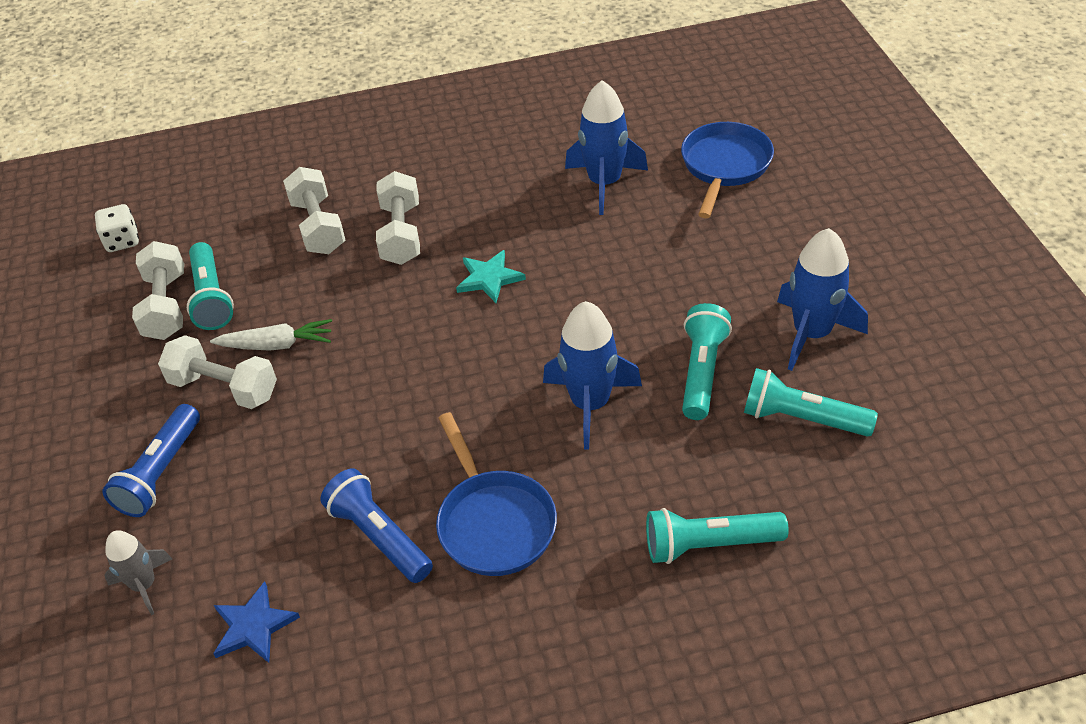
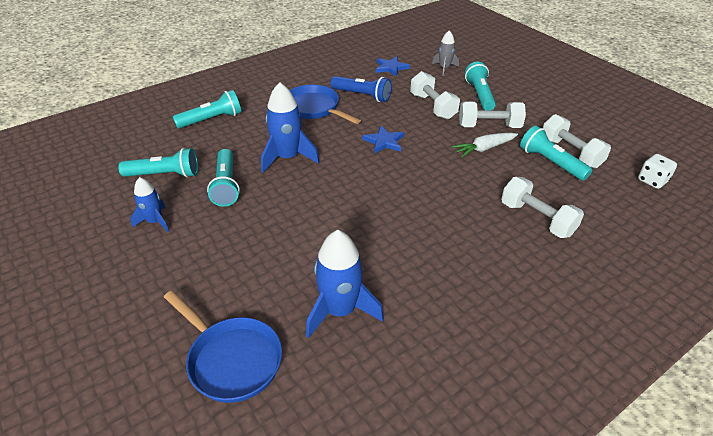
camera: 155 degrees right, 5 degrees down
(161, 472) = (479, 95): blue flashlight -> turquoise flashlight
(401, 234) = (473, 227): white dumbbell -> white dumbbell (432, 106)
(417, 399) = (384, 141): none -> blue star
(489, 278) = (387, 210): turquoise star -> none
(725, 166) = (231, 359): blue pan -> blue pan turned 45 degrees counterclockwise
(811, 334) = (155, 221): blue rocket -> blue rocket, size x0.59

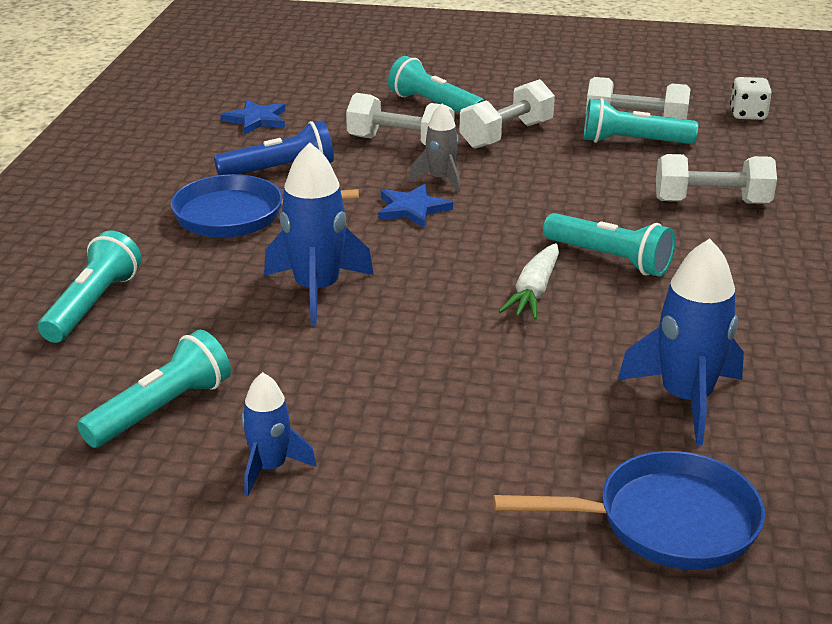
camera: 45 degrees left, 10 degrees down
(226, 185) = (291, 367): turquoise flashlight -> turquoise flashlight (609, 259)
(444, 68) = (333, 92): grey rocket -> grey rocket (441, 179)
(484, 149) = (542, 161): white carrot -> white carrot (534, 292)

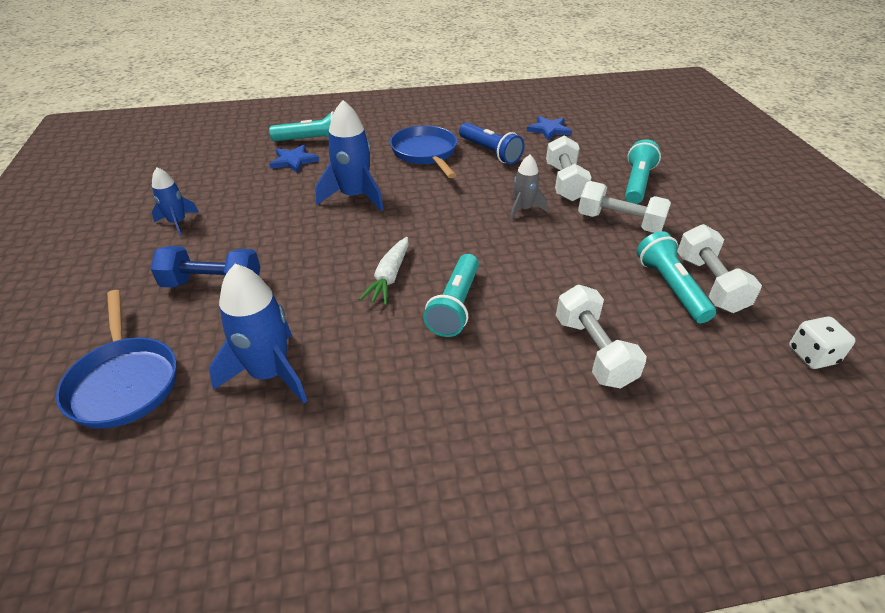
camera: 70 degrees right, 10 degrees up
(161, 409) = (224, 181): turquoise flashlight -> none
(412, 209) = (473, 207): blue star -> blue star (293, 161)
(476, 436) = (213, 284): none -> blue dumbbell
(534, 292) = (389, 277): white carrot -> white carrot turned 75 degrees counterclockwise

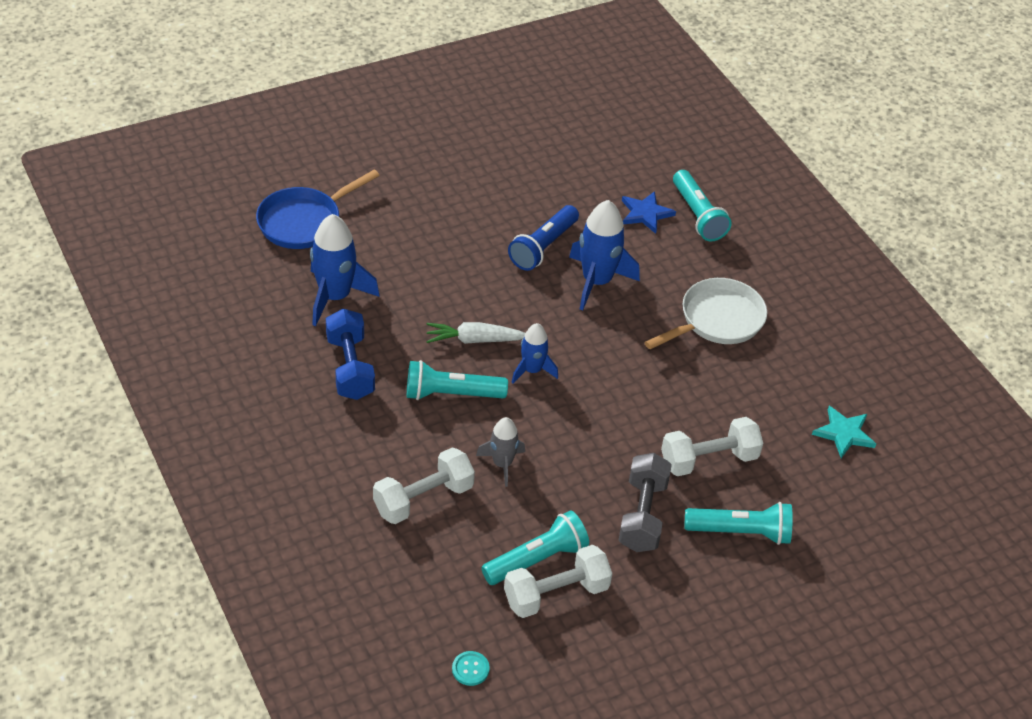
camera: 70 degrees right, 5 degrees up
(178, 223) = (498, 171): blue rocket -> blue rocket (532, 370)
(213, 284) = (423, 227): blue dumbbell -> blue dumbbell (350, 367)
(425, 153) = (717, 320): blue pan -> white pan
(490, 152) = (750, 380): blue flashlight -> blue flashlight (543, 247)
(523, 209) = (633, 426): grey rocket -> grey rocket (502, 464)
(549, 130) = (844, 433): blue star -> turquoise star
(619, 222) = (642, 515): white dumbbell -> grey dumbbell
(812, 355) = (470, 669): white dice -> turquoise button

